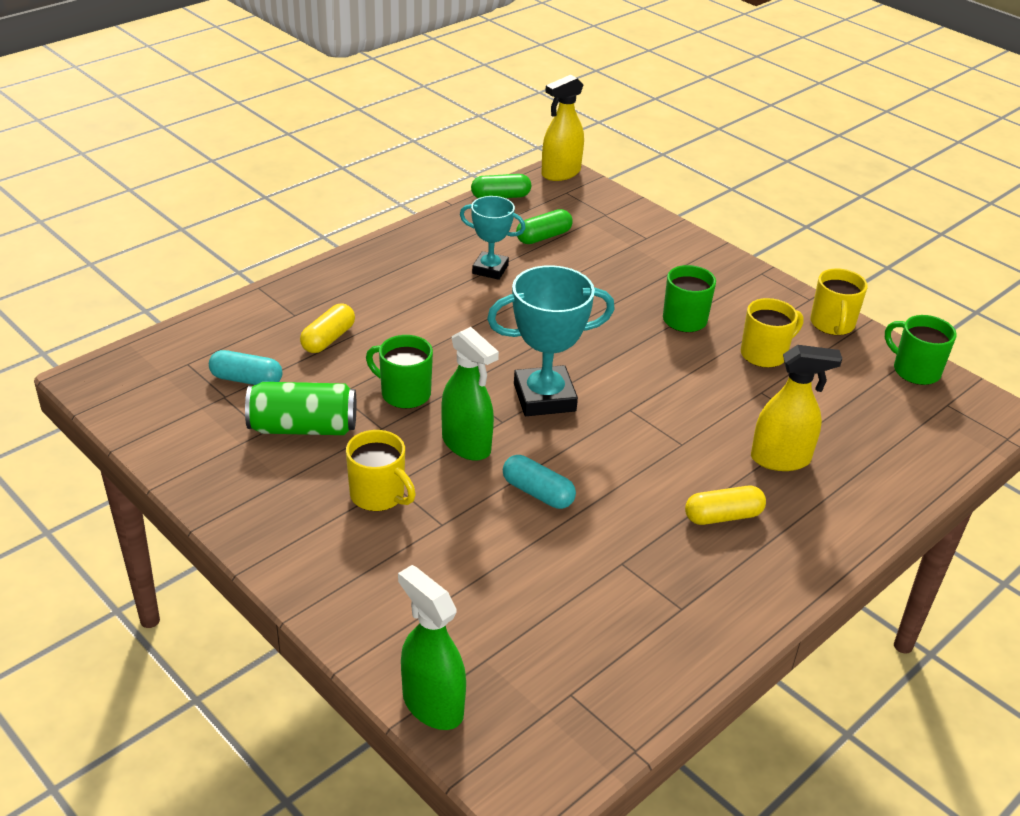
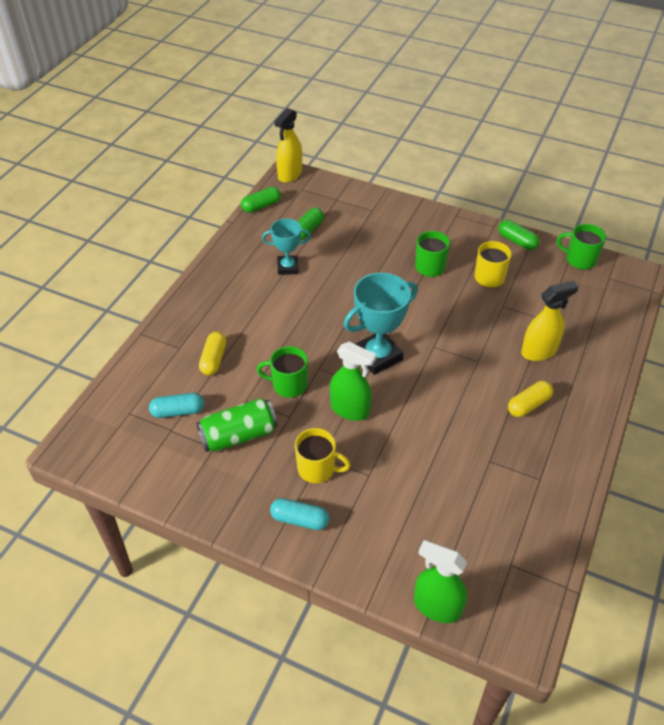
camera: 20 degrees left, 10 degrees up
(537, 493) = (413, 429): turquoise capsule -> turquoise capsule (300, 520)
(832, 324) = (517, 241): yellow mug -> green capsule

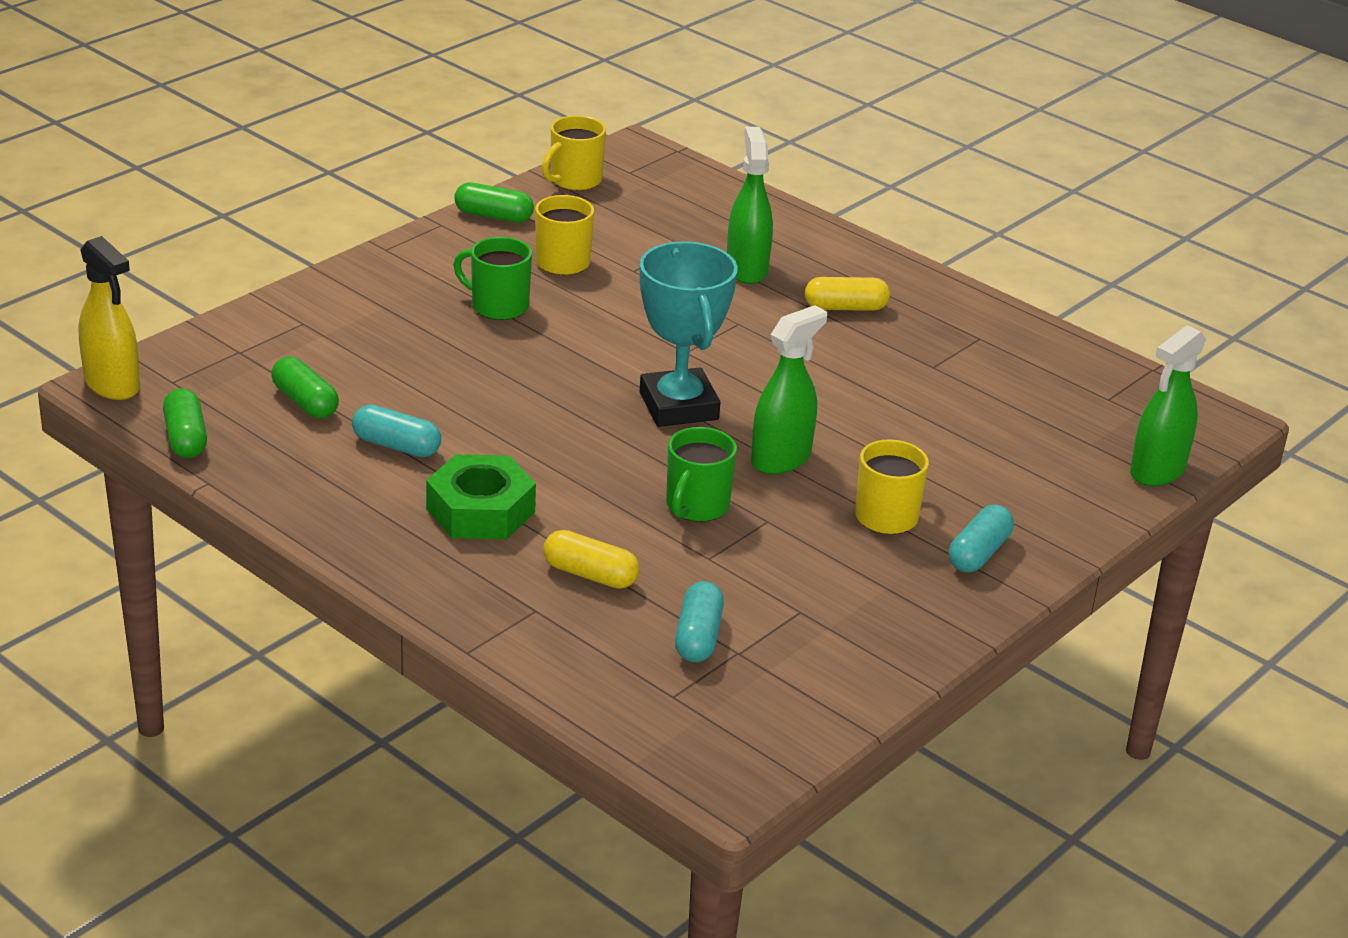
camera: 75 degrees left, 15 degrees down
(238, 435) = (785, 580): green can -> none
(249, 308) = (480, 510): none -> green nut
(288, 267) = (396, 446): turquoise trophy -> turquoise capsule
(517, 241) = (493, 216): green capsule -> green capsule turned 45 degrees clockwise
(528, 405) = (845, 307): yellow capsule -> yellow capsule turned 75 degrees counterclockwise
(539, 351) = (746, 269): yellow spray bottle -> green spray bottle
(580, 260) = (574, 180): green mug -> yellow mug

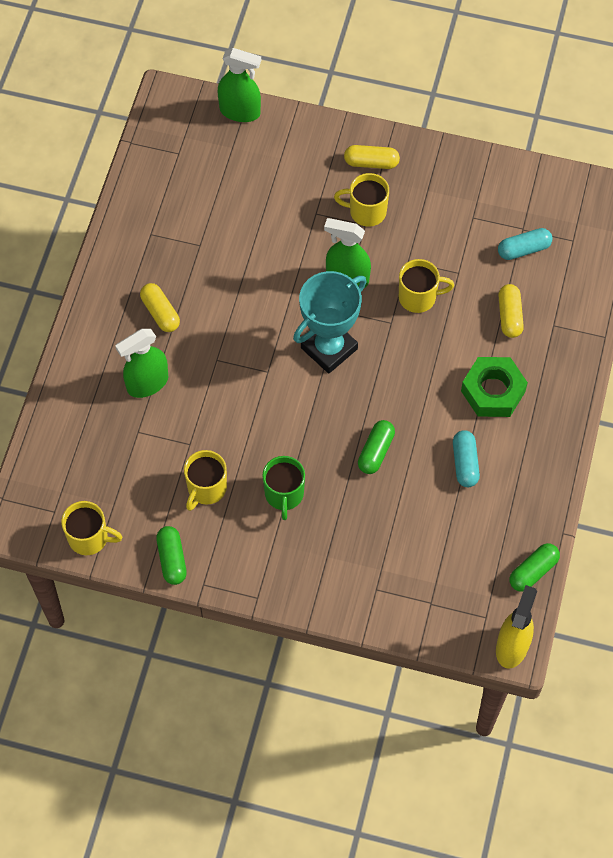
camera: 115 degrees left, 30 degrees up
(305, 402) = (456, 534): green capsule -> green capsule (375, 451)
(696, 506) = (418, 297): green mug -> yellow mug
(979, 553) = (371, 162): turquoise capsule -> yellow capsule

